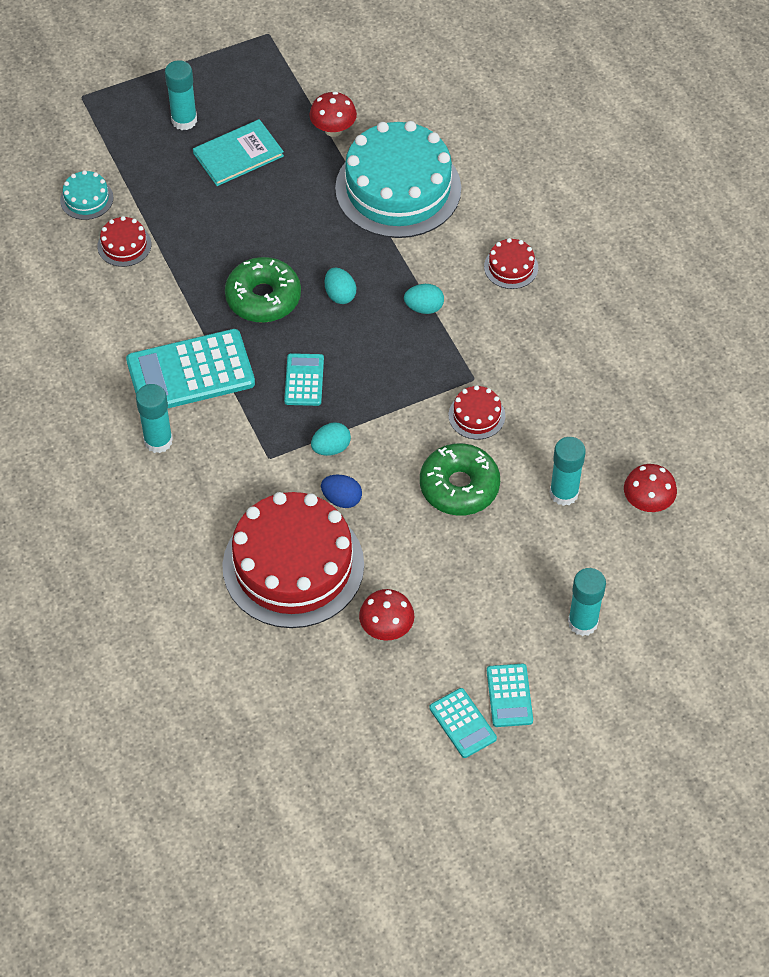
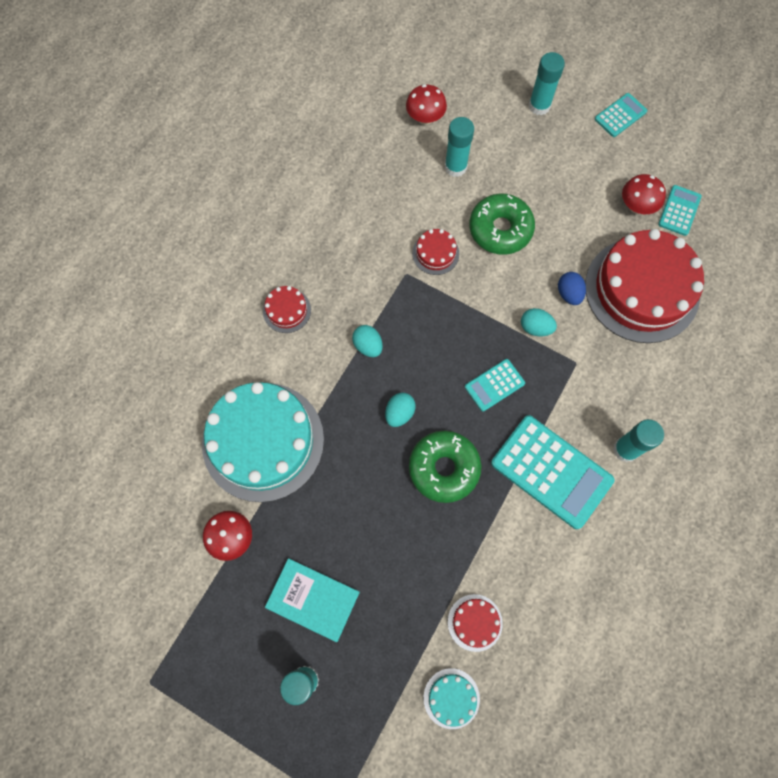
camera: 125 degrees left, 15 degrees up
(462, 723) = (659, 128): turquoise calculator -> turquoise calculator (679, 210)

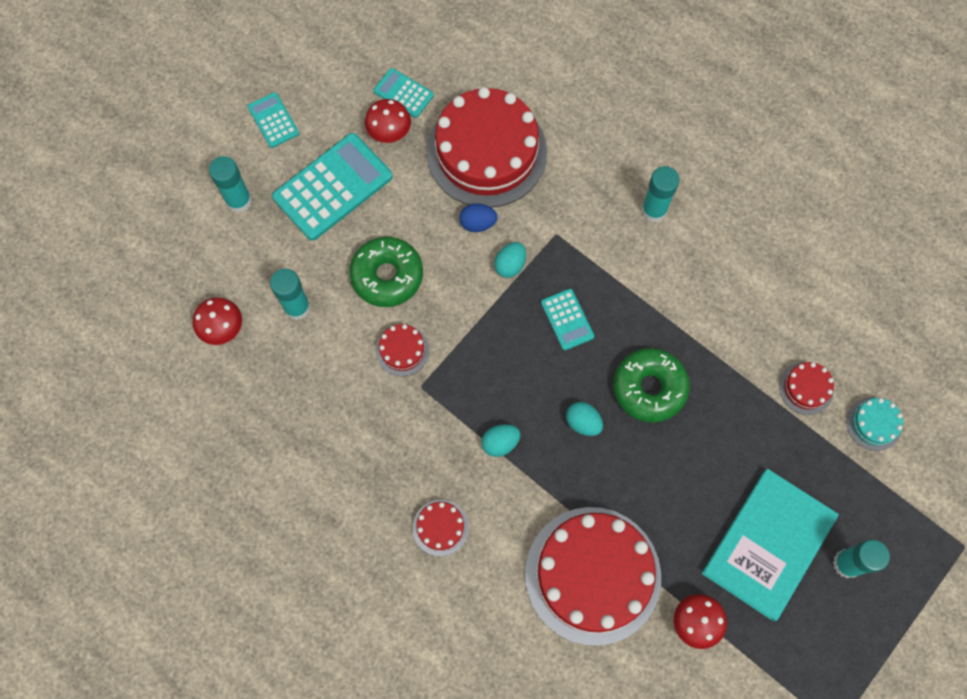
camera: 80 degrees left, 0 degrees up
(263, 441) = (592, 575): turquoise cake -> red cake
(312, 599) = (768, 544): turquoise book -> turquoise book, size x1.51
(551, 472) = (667, 284): turquoise calculator -> turquoise calculator (333, 187)

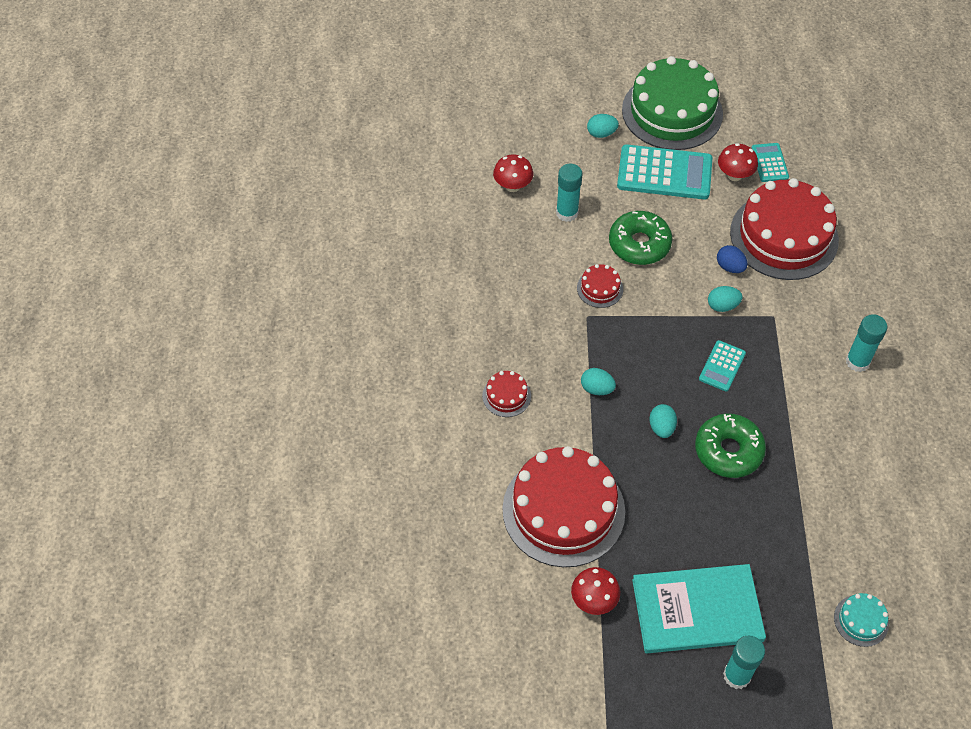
camera: 50 degrees right, 15 degrees down
(239, 201) = (601, 133): turquoise glue stick -> turquoise egg
(273, 120) = (672, 112): turquoise calculator -> green cake
(806, 388) = (837, 553): red cake -> none

